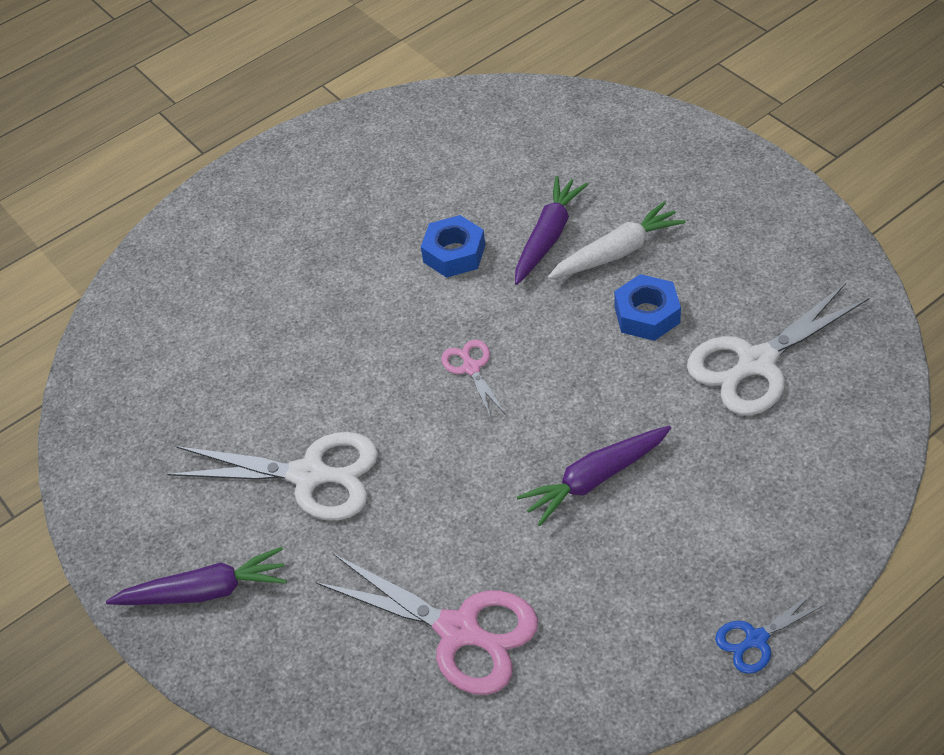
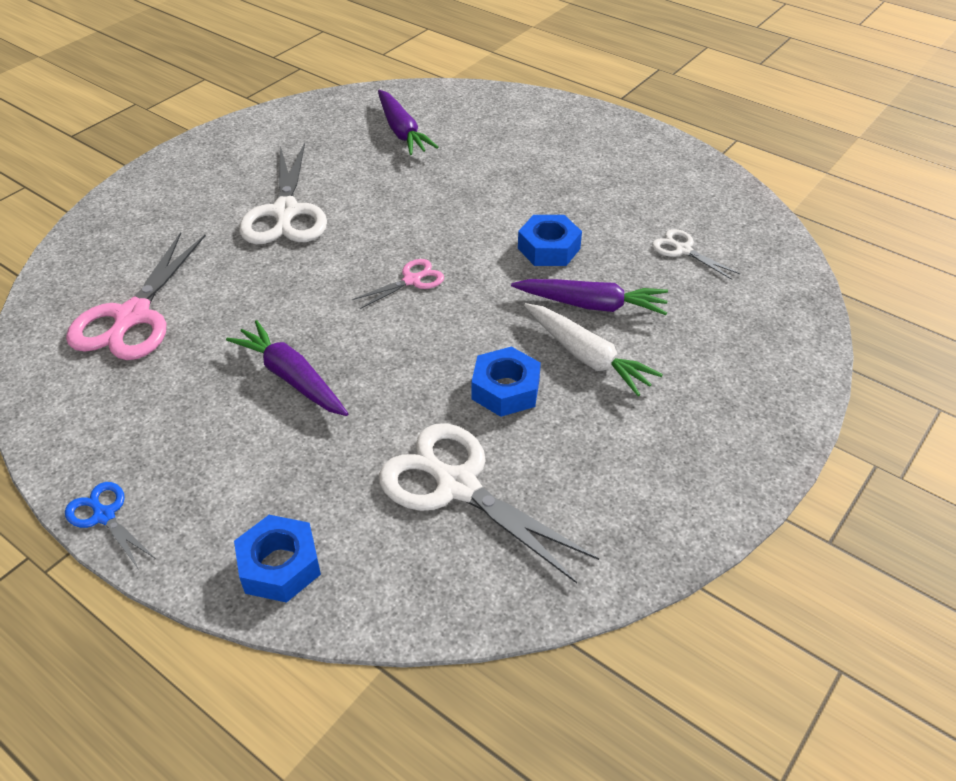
camera: 70 degrees right, 5 degrees down
(205, 591) = (178, 185): purple carrot -> purple carrot (402, 131)
(488, 159) = (683, 250): none -> white scissors
(830, 495) = (279, 566): none -> blue nut

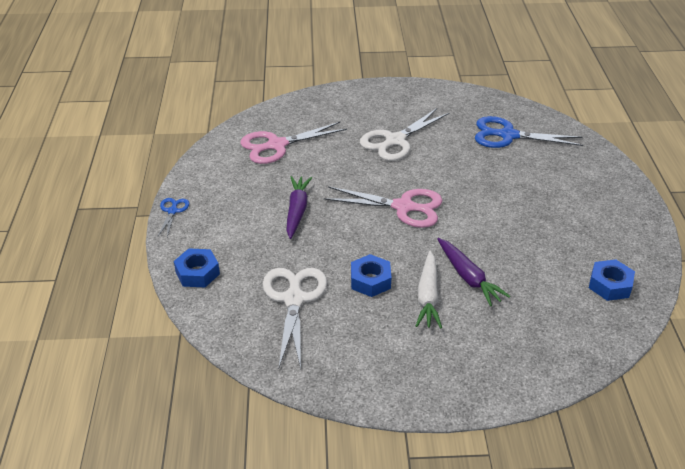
camera: 50 degrees right, 5 degrees down
(402, 131) = (508, 135): purple carrot -> blue scissors
(412, 280) = (403, 207): pink scissors -> pink scissors, size x1.99
(549, 248) = (490, 238): blue nut -> blue nut (610, 285)
(683, 250) = (562, 288): white scissors -> none

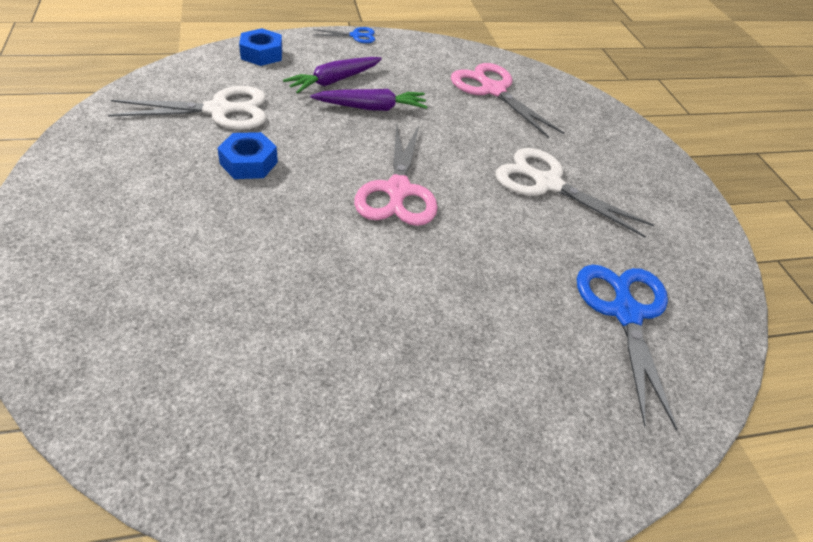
camera: 75 degrees right, 5 degrees up
(428, 296) = (218, 210): white carrot -> none
(468, 277) = (254, 250): purple carrot -> purple carrot (334, 81)
(610, 285) = (233, 432): blue nut -> none

